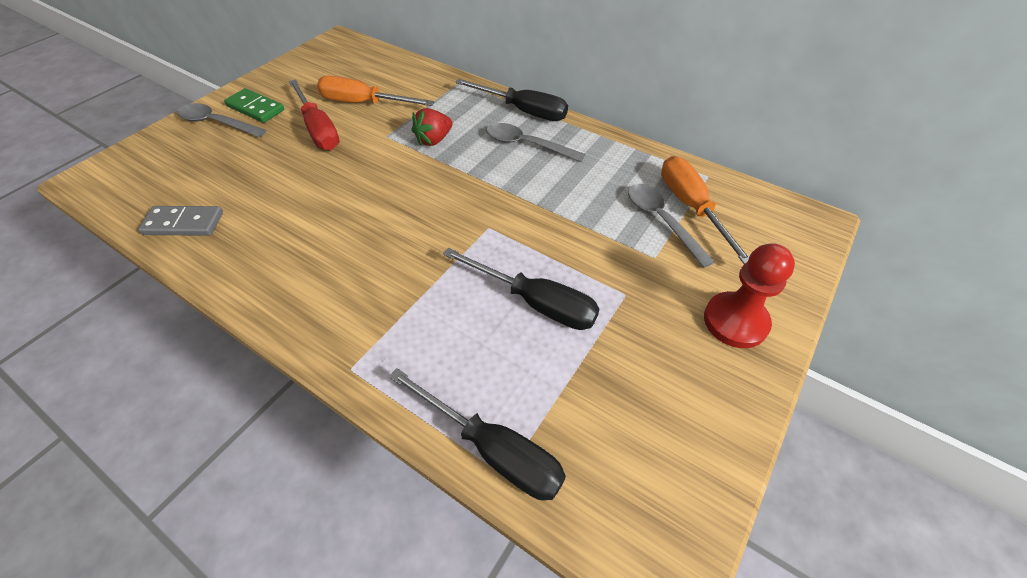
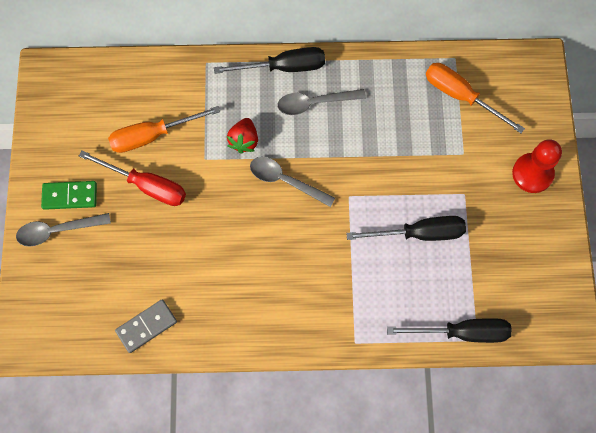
camera: 35 degrees left, 20 degrees up
(661, 221) = (450, 120): grey spoon -> grey spoon (285, 181)

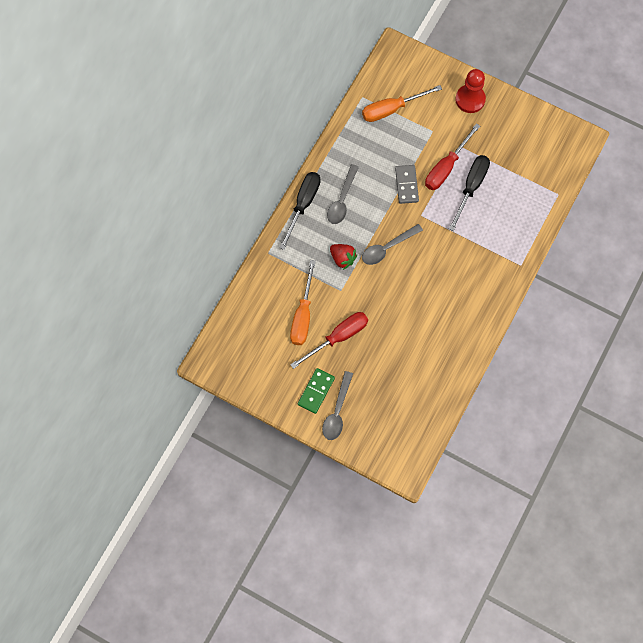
camera: 60 degrees left, 0 degrees up
(146, 326) = (439, 386): grey domino -> grey domino (406, 185)
(427, 192) = (446, 167): none -> red screwdriver
(462, 332) = (549, 199): black screwdriver -> none

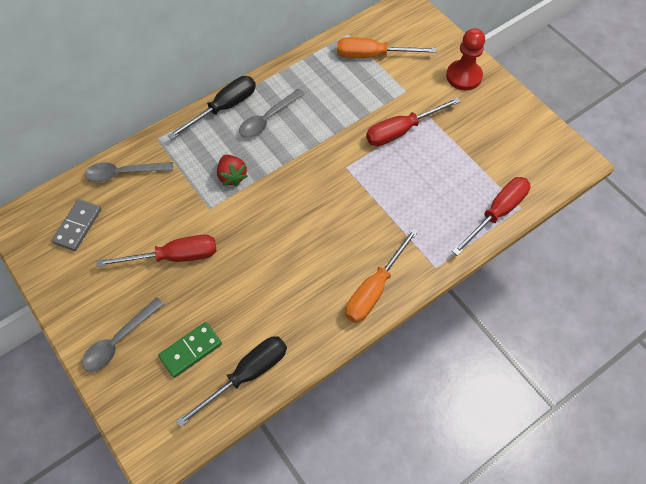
camera: 25 degrees right, 10 degrees down
(303, 315) = (151, 216): orange screwdriver -> orange screwdriver (374, 289)
(316, 391) = (110, 306): green domino -> green domino (190, 350)
(387, 248) = (288, 185): grey spoon -> grey spoon (123, 173)
(406, 185) = (347, 131): grey domino -> grey domino (78, 226)
(471, 187) = (419, 161): black screwdriver -> black screwdriver (247, 375)
(544, 205) = (497, 213): none -> red screwdriver

